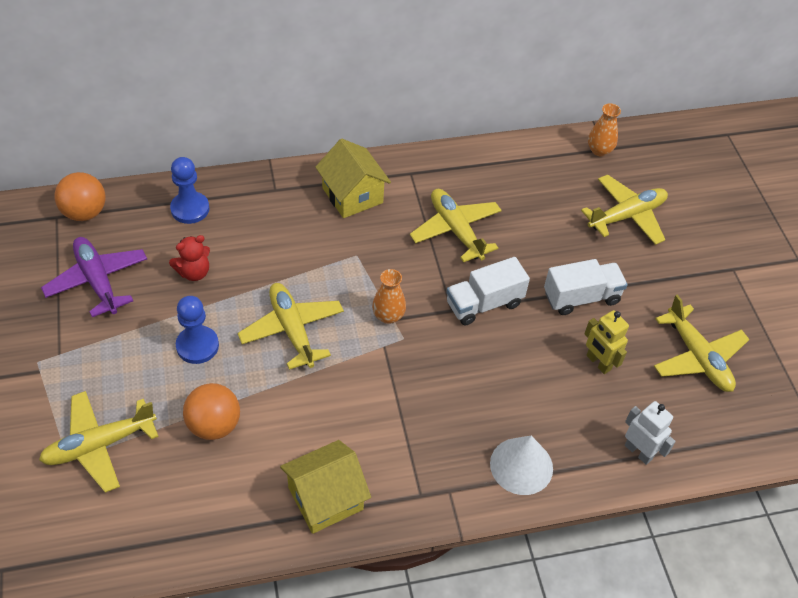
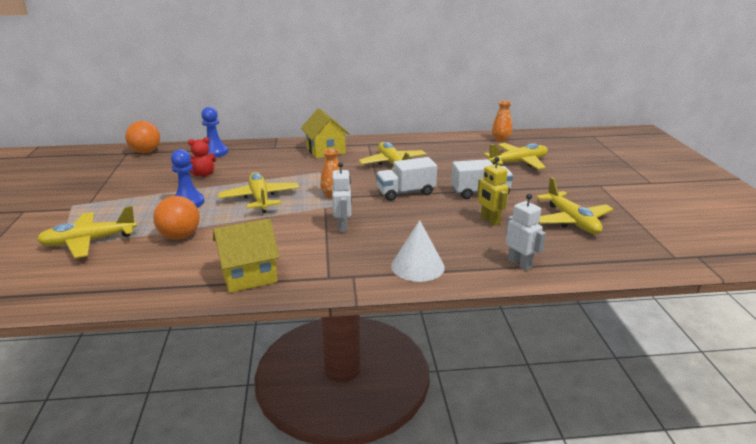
camera: 10 degrees right, 25 degrees down
(97, 281) = (136, 176): purple plane -> none
(416, 389) = (342, 227): none -> white robot

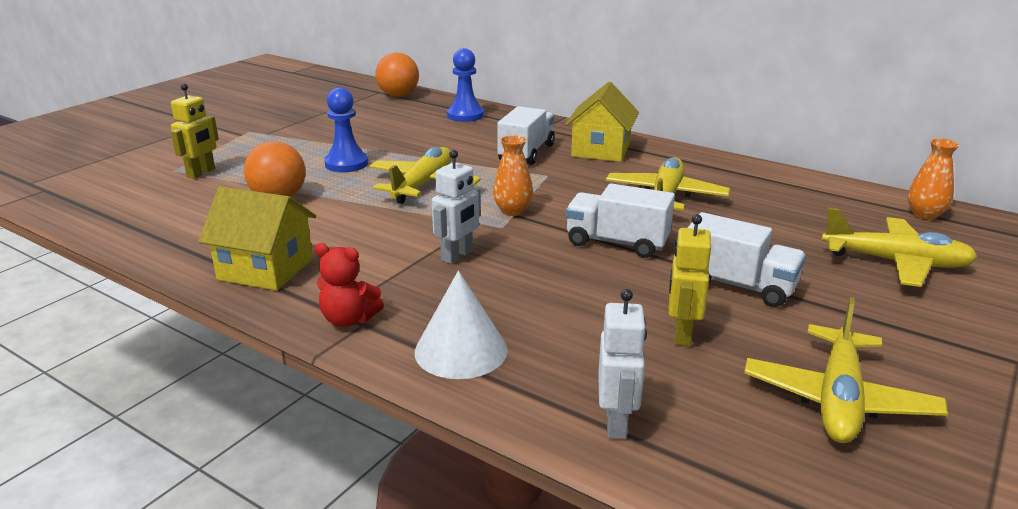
camera: 40 degrees right, 0 degrees up
(89, 241) = (201, 173): yellow plane -> yellow robot
(203, 174) = (412, 137): red teddy bear -> red teddy bear (349, 319)
(288, 163) = (526, 153): none -> white truck

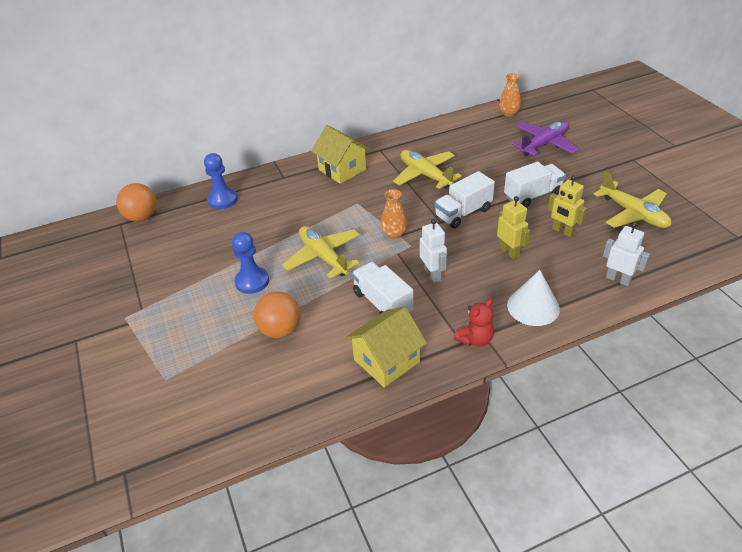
camera: 55 degrees left, 15 degrees up
(201, 173) = (189, 363): yellow robot -> yellow robot (509, 252)
(526, 153) = (316, 198): white truck -> white truck (382, 303)
(896, 262) = (544, 144): yellow plane -> purple plane

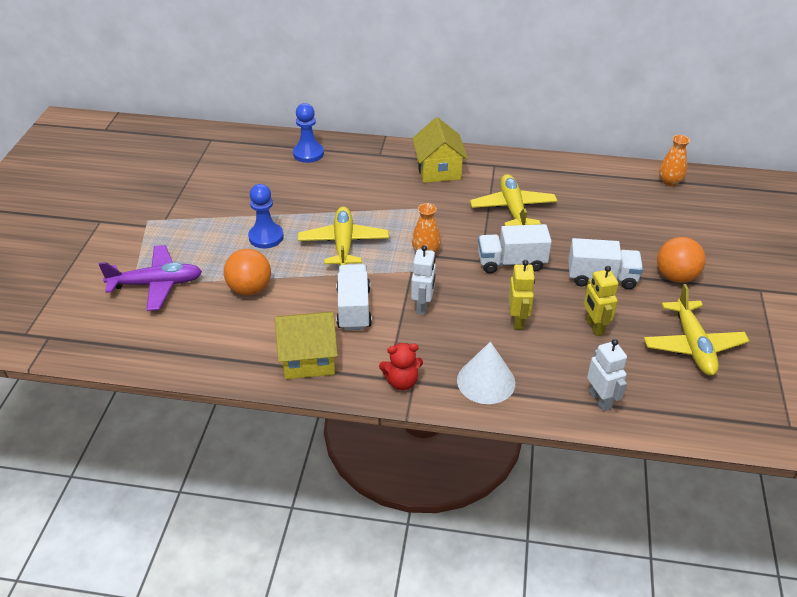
camera: 30 degrees right, 0 degrees up
(142, 217) = (232, 141): orange ball -> orange ball (675, 277)
(544, 144) = (673, 231): purple plane -> purple plane (156, 284)

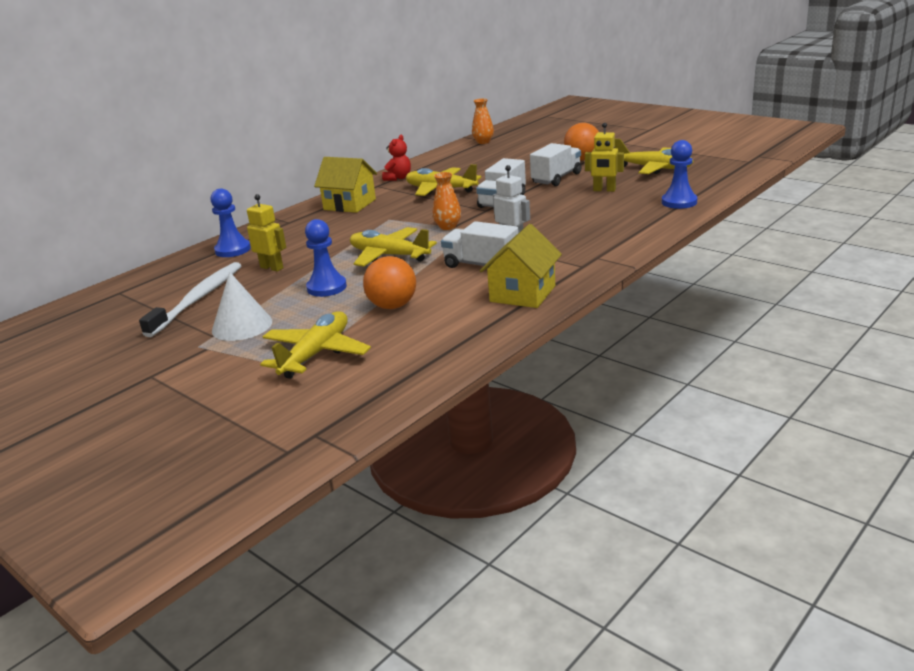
camera: 55 degrees left, 15 degrees down
(156, 284) = (316, 354): purple plane -> yellow plane
(216, 182) = (198, 299): none -> white toothbrush
(401, 381) = (592, 261): red teddy bear -> red teddy bear (398, 178)
(486, 381) = (623, 232): white cone -> white cone (242, 326)
(518, 320) = (569, 211): yellow robot -> yellow robot (272, 268)
(600, 400) = (679, 202): white robot -> blue pawn

